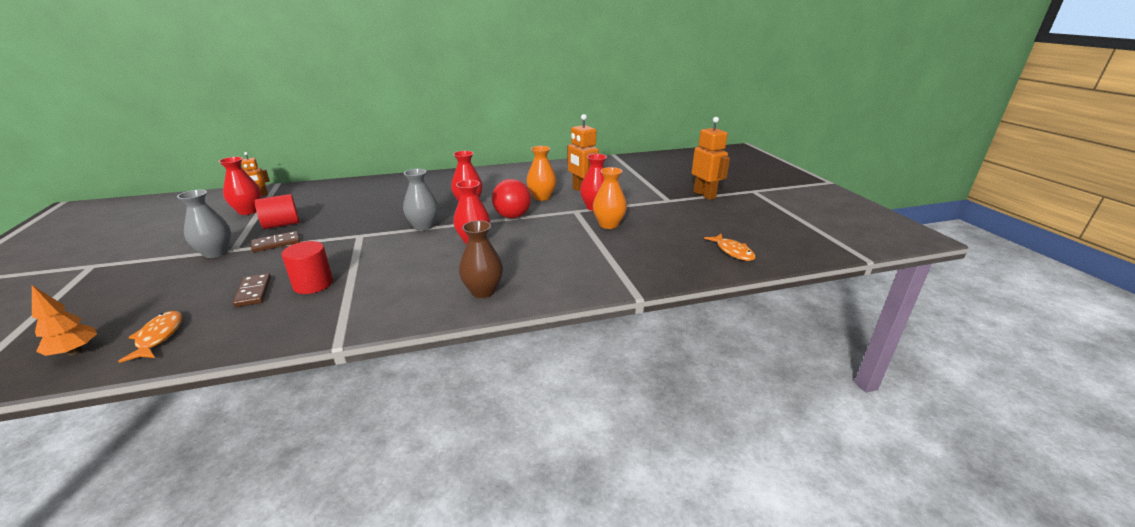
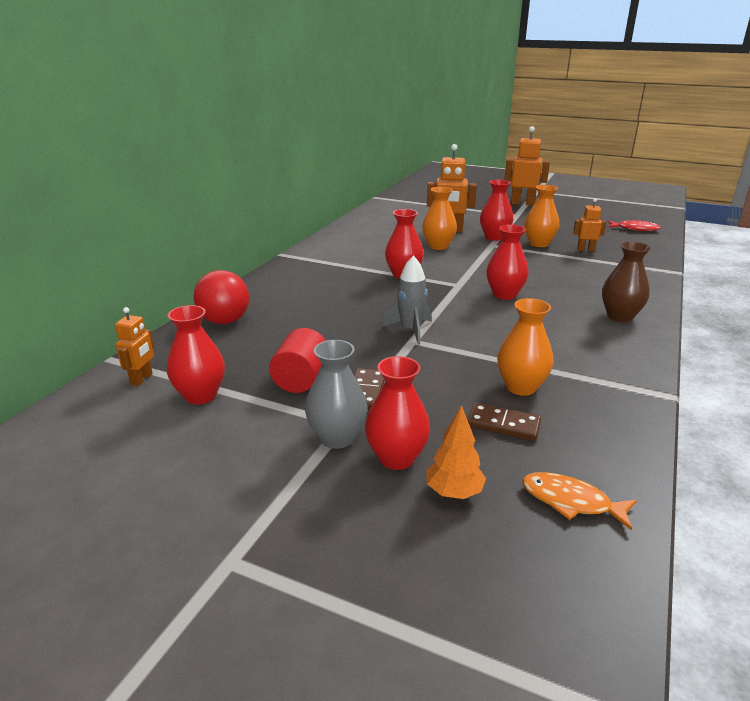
camera: 50 degrees left, 0 degrees up
(75, 352) = (562, 575): orange tree -> orange tree (454, 492)
(198, 273) = (396, 458): none -> red vase
(313, 284) = (521, 387): red cylinder -> orange vase
(375, 230) = (410, 330): none -> grey rocket
(423, 226) = (435, 306): grey vase -> none
(512, 216) = (468, 267): red ball -> red ball (225, 321)
(627, 244) = (585, 249): none -> orange robot
(733, 251) = (635, 229): orange fish -> red fish

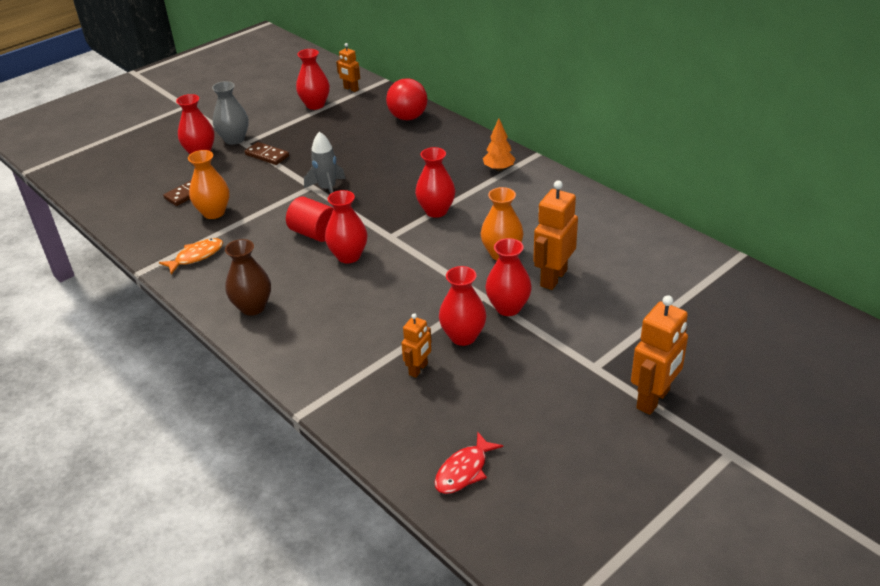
camera: 115 degrees right, 10 degrees up
(301, 379) = (302, 136): red cylinder -> red cylinder (314, 233)
(454, 492) = (160, 163): orange tree -> orange tree (499, 169)
(539, 244) = (463, 336): orange vase -> red vase
(571, 501) = (117, 193): orange fish -> orange fish (196, 256)

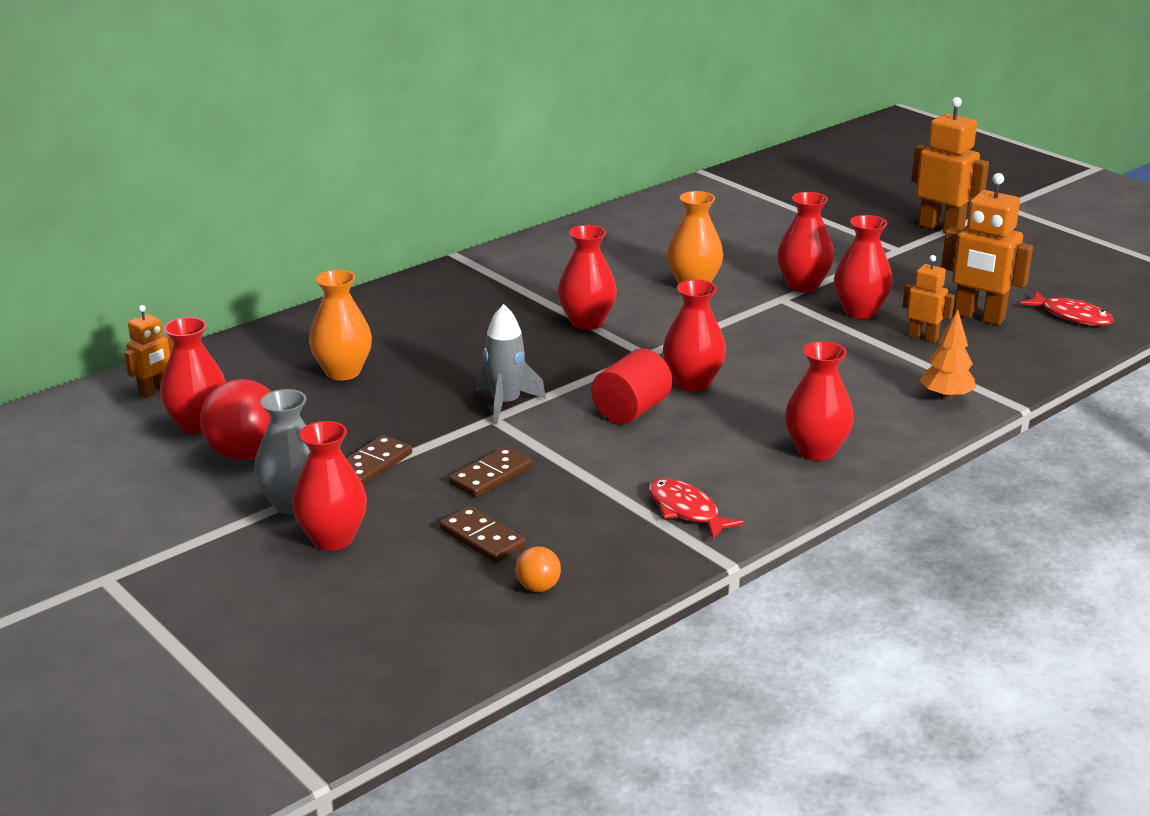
camera: 90 degrees left, 10 degrees down
(139, 212) = (538, 587): none -> orange ball
(196, 256) = (686, 510): orange fish -> red fish
(214, 212) = (555, 505): orange vase -> orange vase (343, 372)
(248, 191) = (491, 476): none -> brown domino
(253, 307) = (816, 451): brown vase -> red vase
(408, 117) = (296, 340): red ball -> red ball (245, 454)
(499, 169) = (486, 279): orange tree -> orange tree (946, 397)
(553, 278) = (744, 259): orange robot -> orange robot (979, 317)

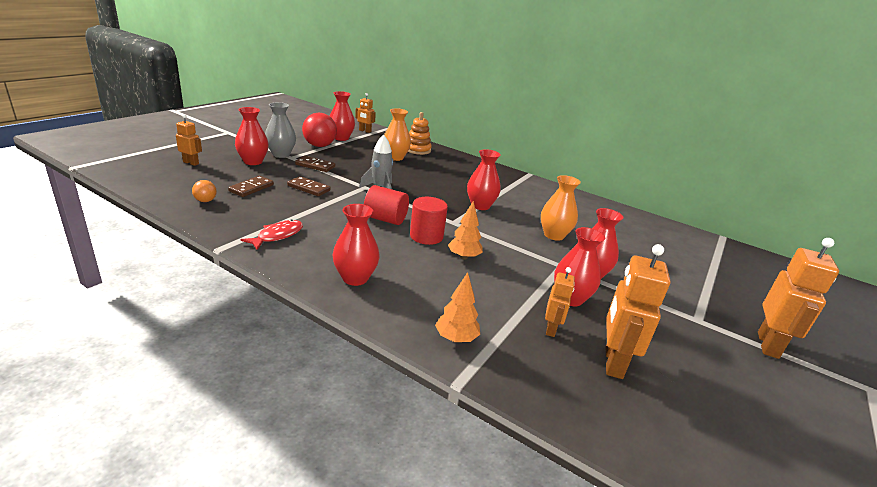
camera: 70 degrees right, 0 degrees up
(302, 342) = (418, 150): none -> orange stacking toy
(323, 619) = (191, 163): none -> orange robot
(693, 383) = (426, 236): red vase -> red cylinder
(757, 363) = (464, 257): none -> orange tree
(1072, 316) = (669, 431): red fish -> none

